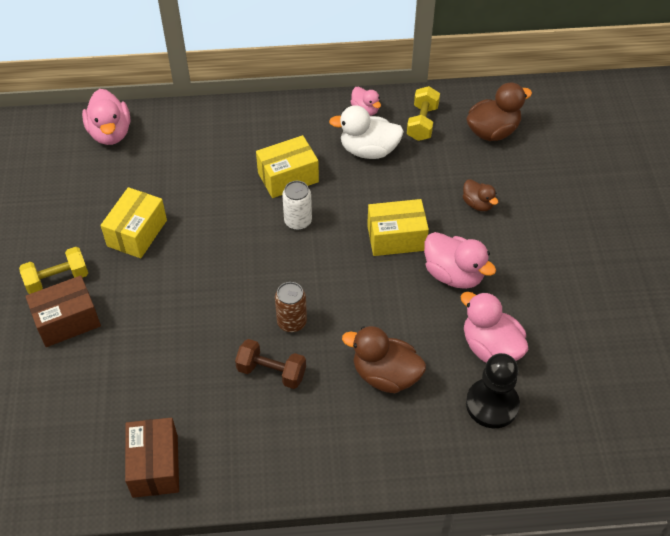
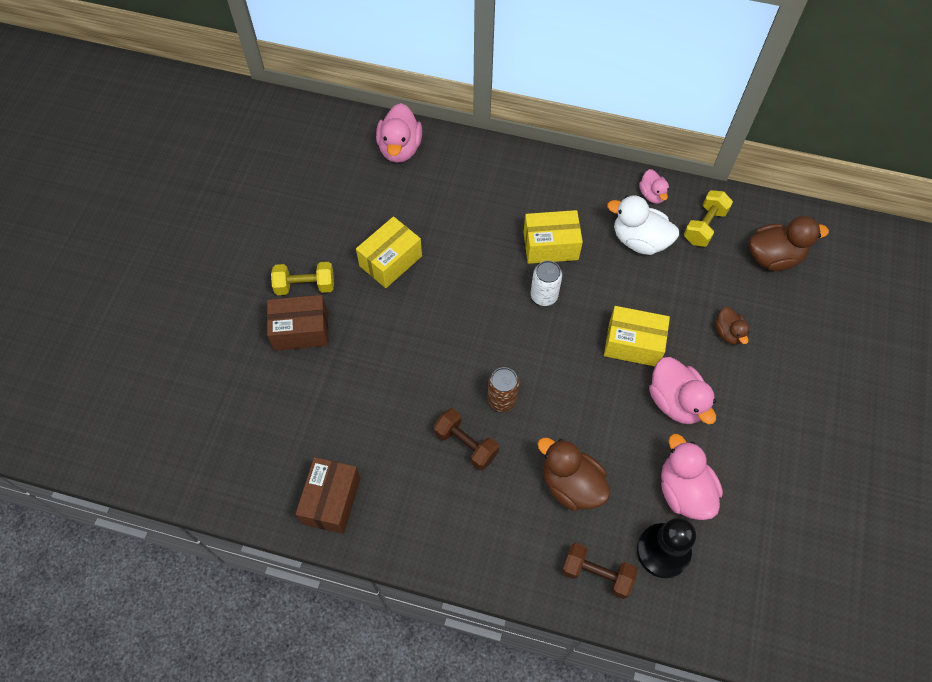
camera: 20 degrees right, 10 degrees up
(439, 445) = (596, 574): none -> brown dumbbell

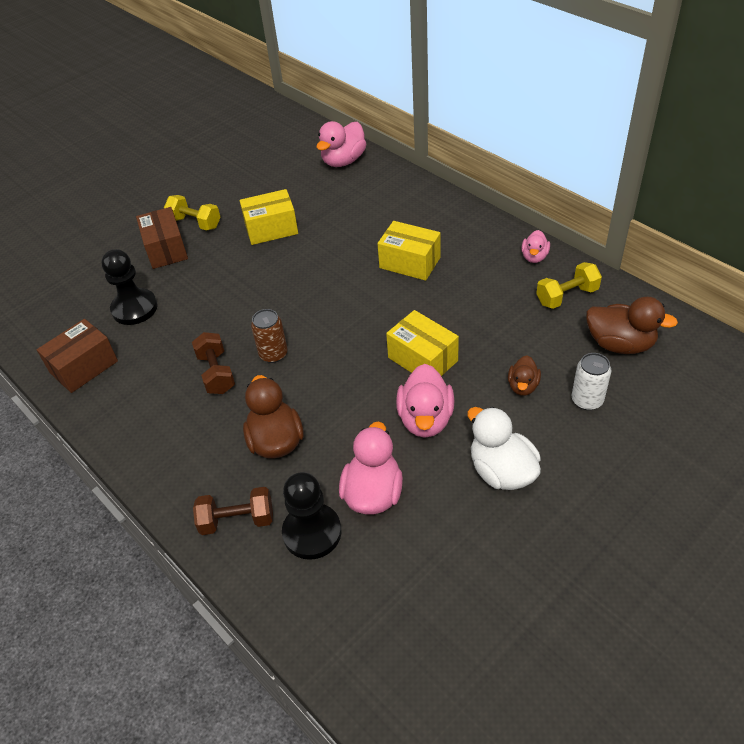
camera: 35 degrees right, 15 degrees down
(301, 330) = (166, 249): brown box -> brown box turned 45 degrees clockwise
(327, 413) = (134, 308): none -> black pawn
(544, 296) = (373, 295): white can -> white can (587, 400)
(596, 574) = (237, 520): brown dumbbell -> brown dumbbell turned 60 degrees counterclockwise
(639, 240) = (494, 286): white duck -> white duck (501, 471)

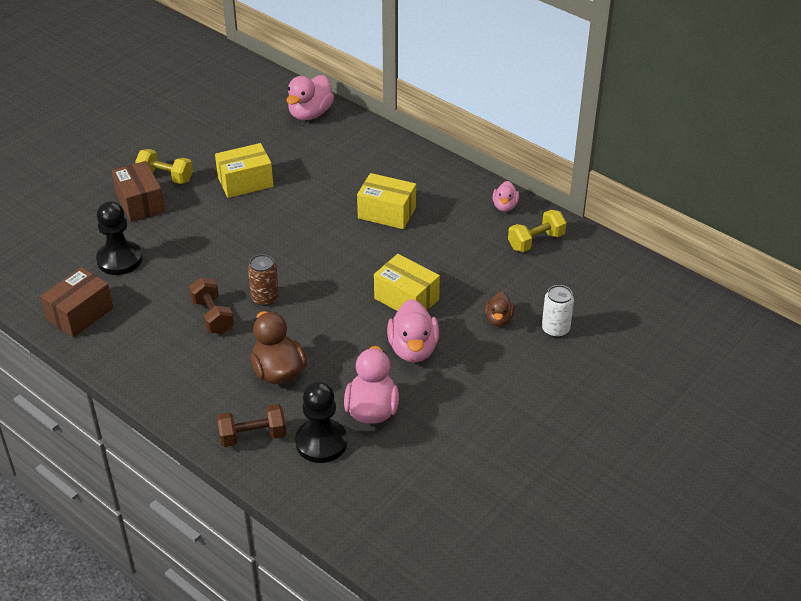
camera: 10 degrees left, 5 degrees down
(501, 471) = (483, 388): white duck -> none
(620, 344) = (584, 282): brown duck -> none

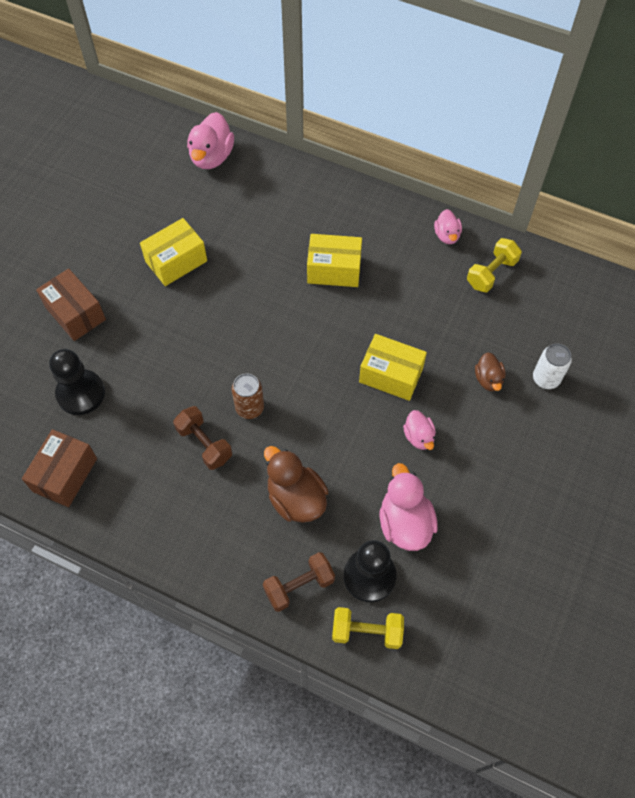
camera: 15 degrees left, 20 degrees up
(165, 177) = (90, 272): yellow dumbbell -> yellow dumbbell (366, 631)
(413, 349) = (419, 436): pink duck -> pink duck, size x0.58

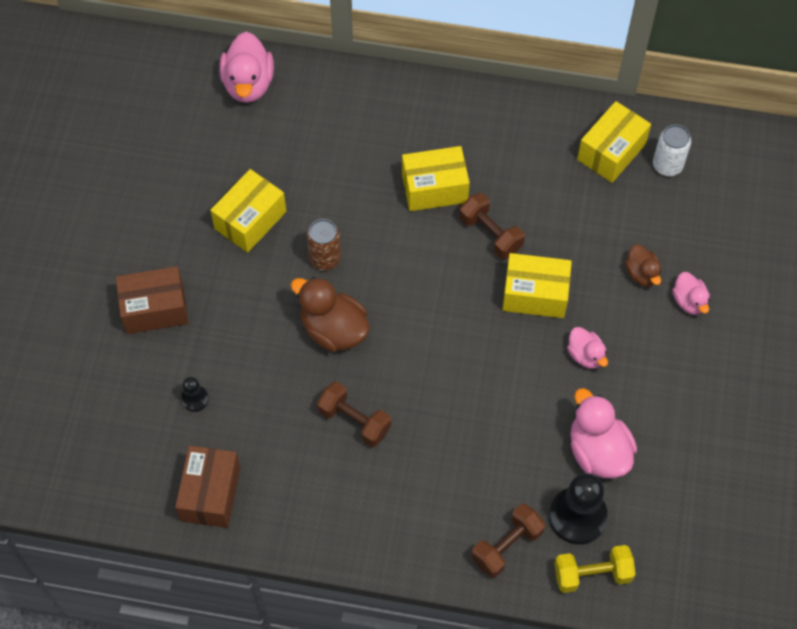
camera: 15 degrees left, 0 degrees up
(75, 313) = (155, 309): brown box -> brown box turned 45 degrees counterclockwise
(81, 393) = (195, 399): black pawn -> black pawn, size x0.49
(249, 408) = (391, 368): brown can -> brown can (325, 258)
(296, 498) = (474, 455): brown duck -> brown duck (333, 330)
(369, 317) = (490, 234): none -> brown dumbbell
(447, 235) = (549, 119): pink duck -> pink duck (689, 301)
(491, 273) = (611, 152): yellow dumbbell -> yellow box
(546, 378) = (703, 258): white can -> white can (667, 165)

